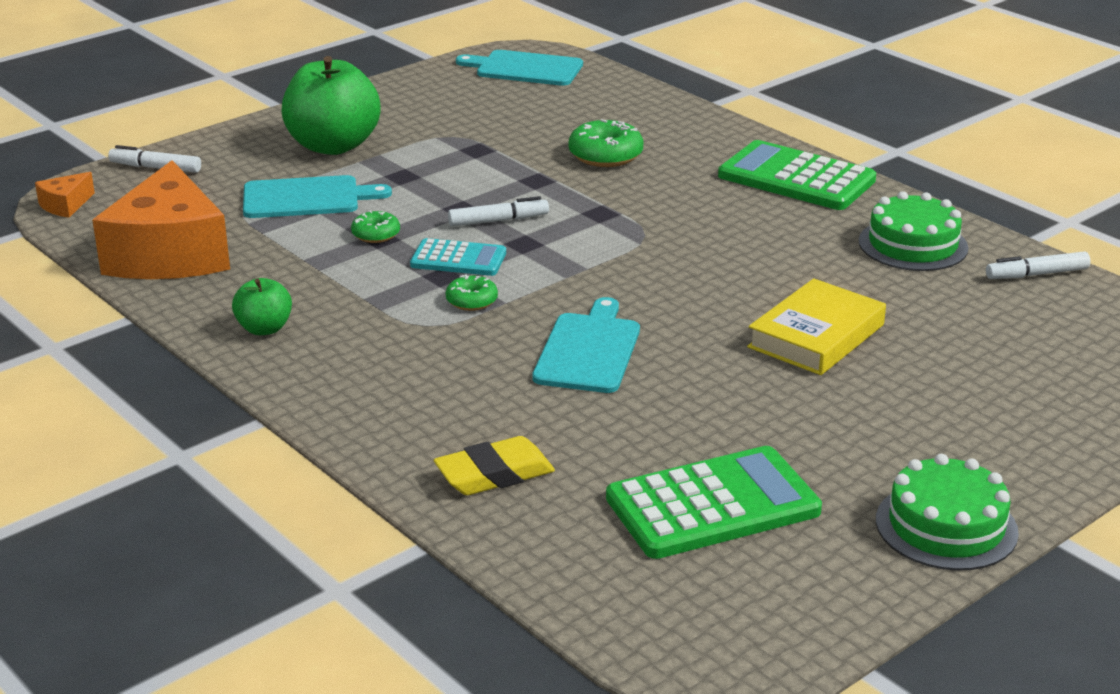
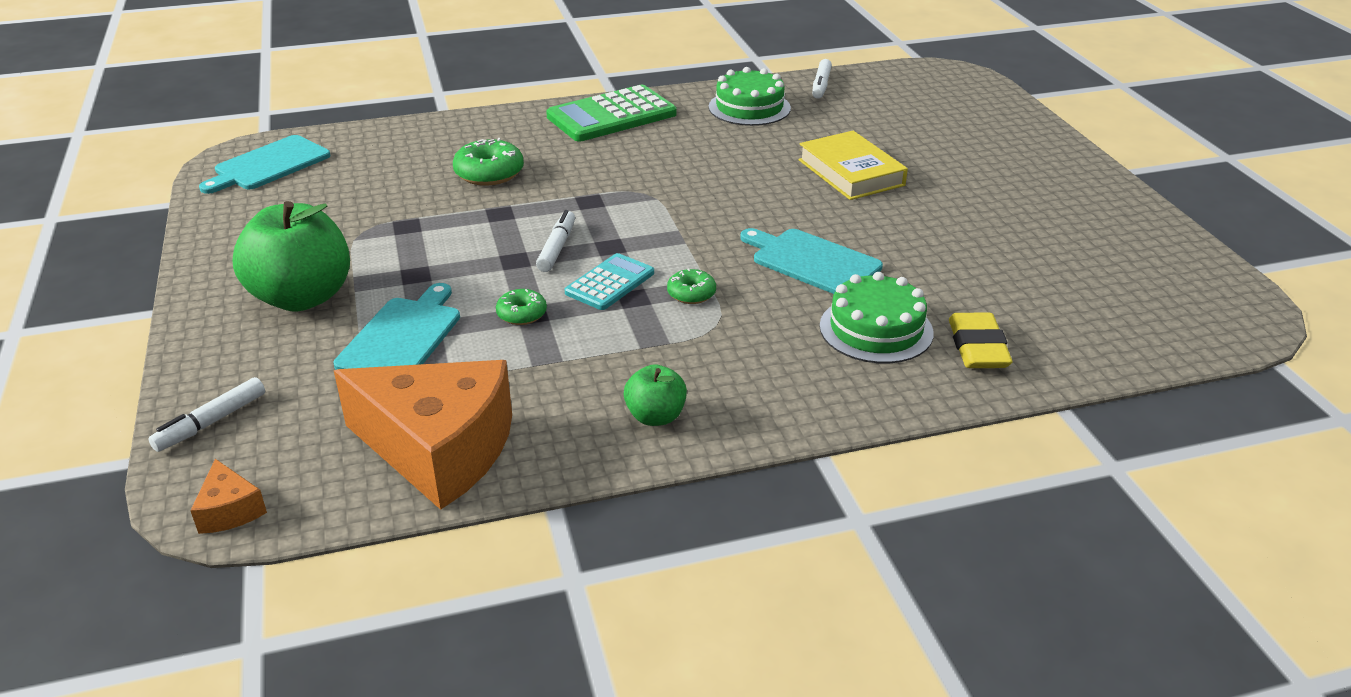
camera: 65 degrees left, 5 degrees up
(713, 505) = (1055, 268): green calculator -> none
(946, 526) = (1107, 198): green cake -> green cake (876, 329)

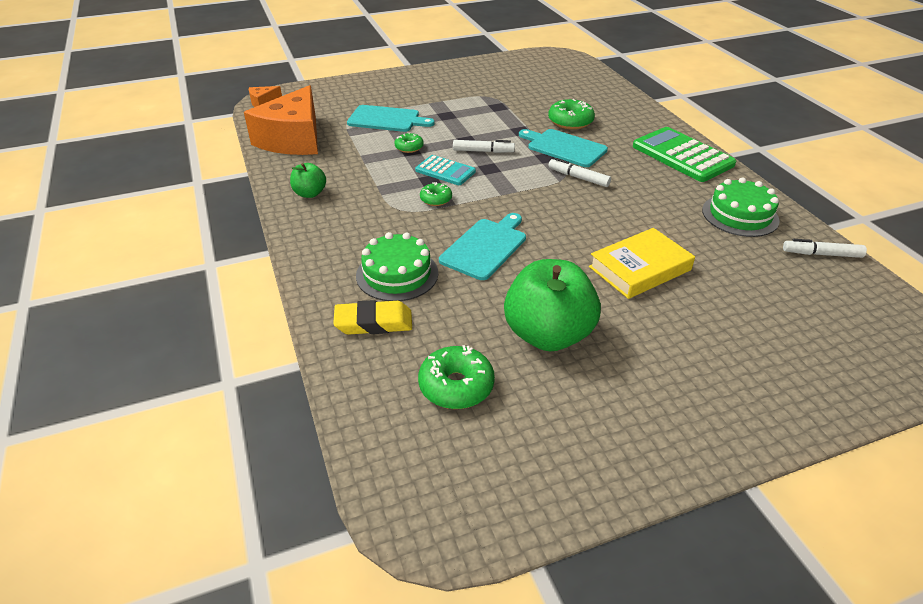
camera: 85 degrees right, 5 degrees up
(211, 422) = (322, 90): white marker -> white marker (578, 178)
(268, 165) = (554, 64): turquoise cutting board -> turquoise cutting board (564, 147)
(302, 297) = (421, 92): green apple -> green apple (548, 334)
(1068, 294) = (456, 386): none -> green donut

